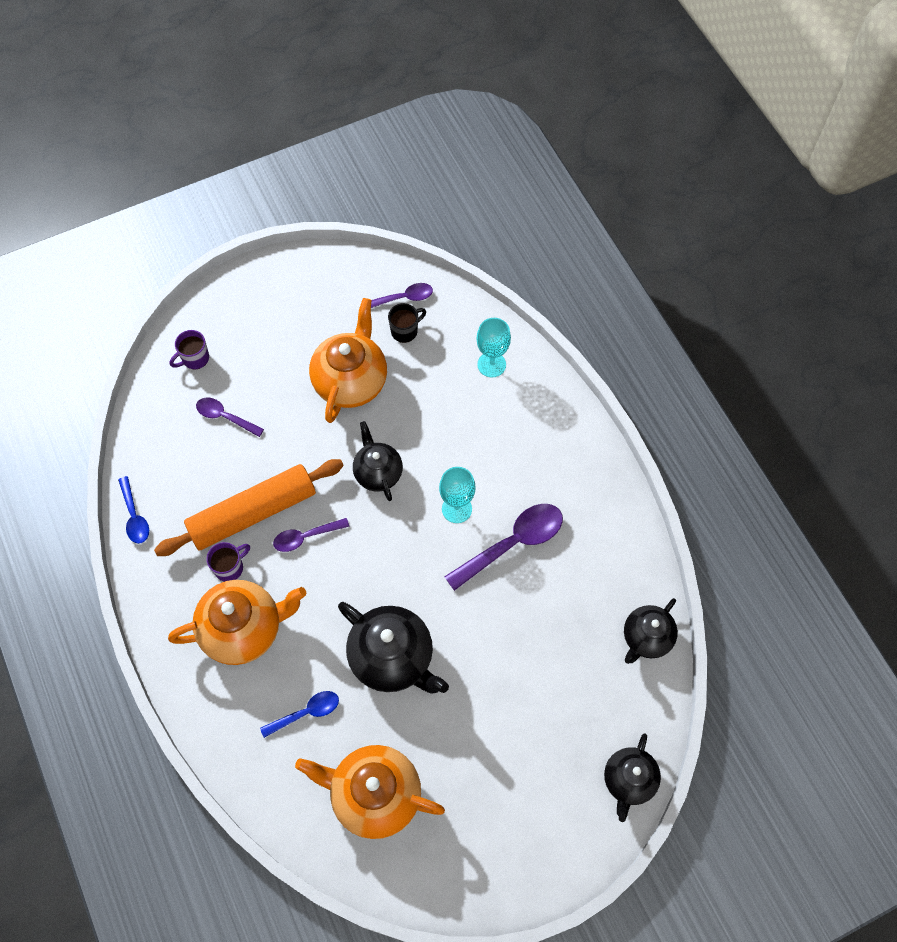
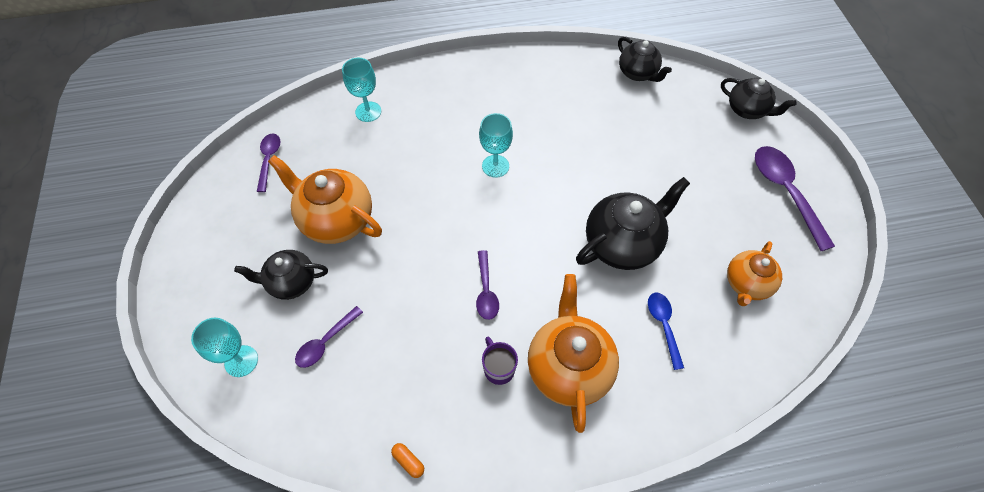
camera: 75 degrees left, 5 degrees down
(134, 516) = (408, 461): blue spoon -> orange capsule
(195, 359) = (241, 361): purple mug -> turquoise goblet
(253, 513) = (445, 335): orange rolling pin -> none
(374, 795) = (746, 284): orange teapot -> orange teapot, size x0.63
(378, 472) = (440, 217): black teapot -> black teapot (291, 282)
(405, 331) = (304, 166): black mug -> none
(512, 543) = (539, 135): purple spoon -> purple spoon (785, 192)

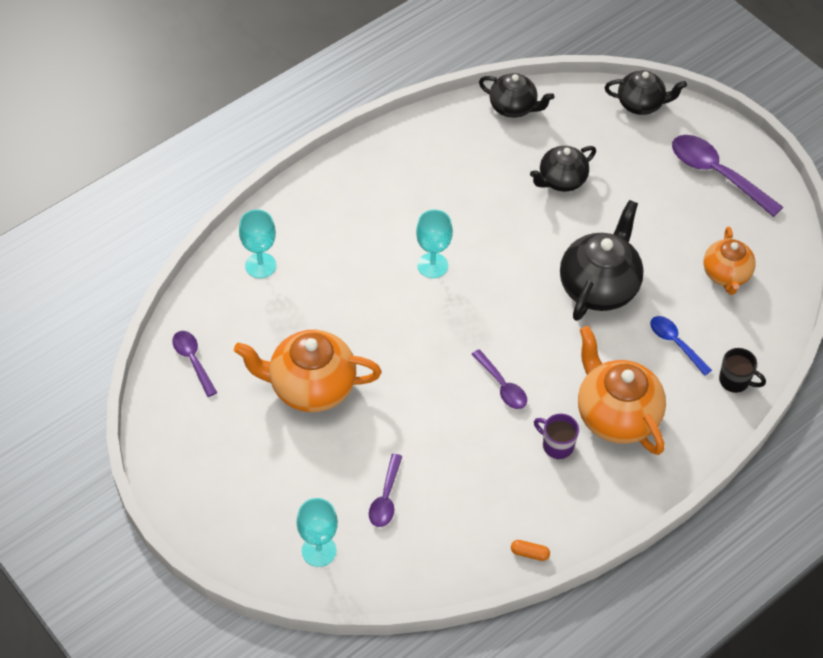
camera: 30 degrees left, 5 degrees down
(291, 282) = (311, 463): black teapot -> black teapot (561, 180)
(701, 389) = (735, 381): none -> black mug

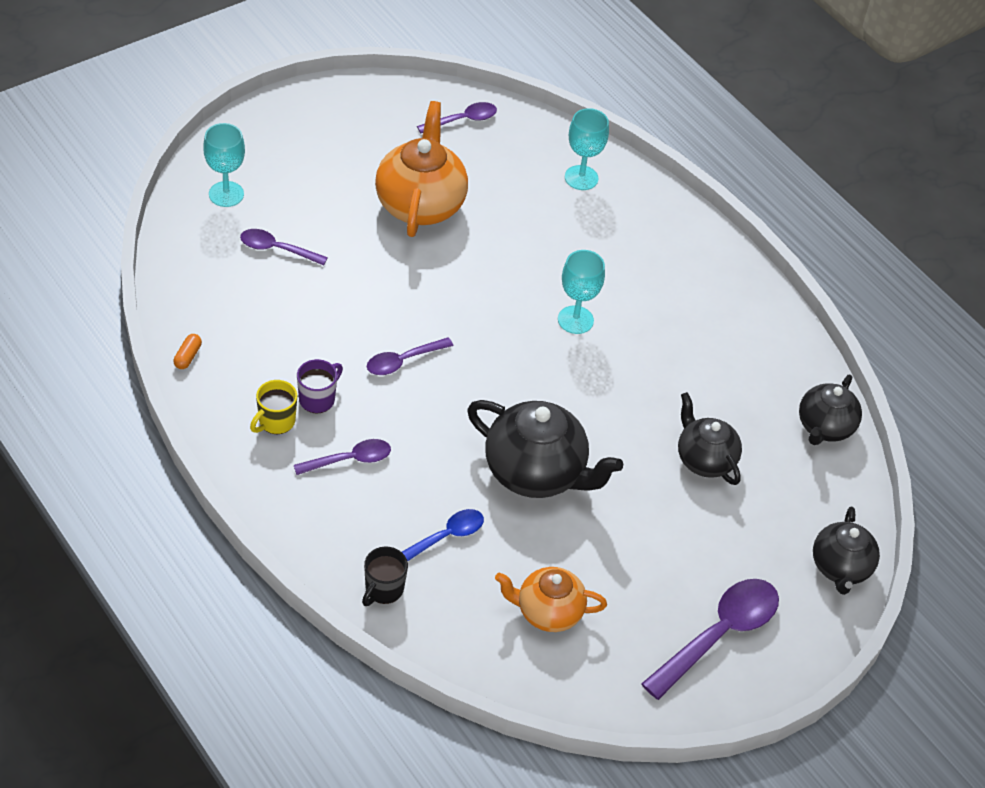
camera: 90 degrees right, 5 degrees down
(588, 474) = (276, 421): none -> yellow mug
(616, 415) = (349, 460): orange teapot -> purple spoon

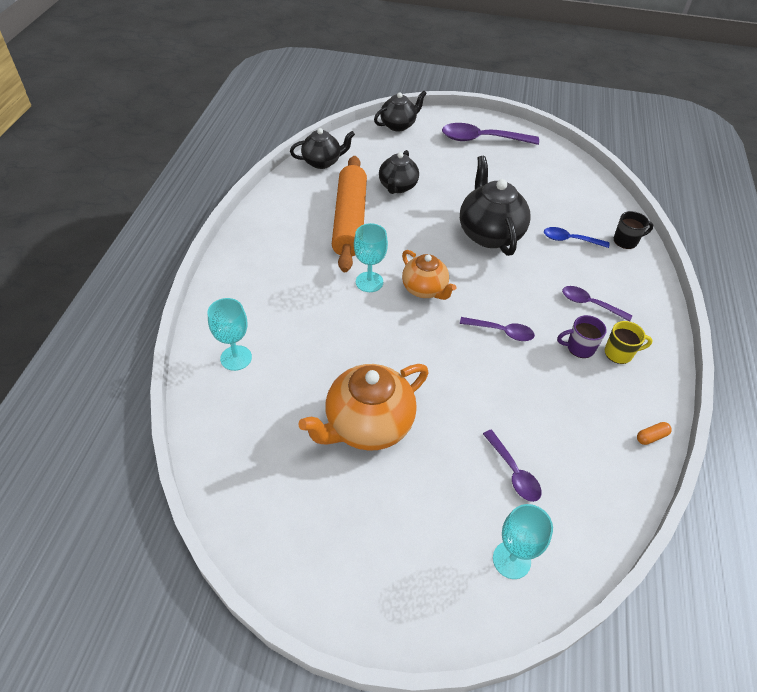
camera: 130 degrees left, 0 degrees up
(462, 120) = (245, 471): purple spoon -> none
(548, 612) = (550, 187): orange teapot -> orange teapot (425, 289)
(686, 373) = (350, 220): none -> orange rolling pin

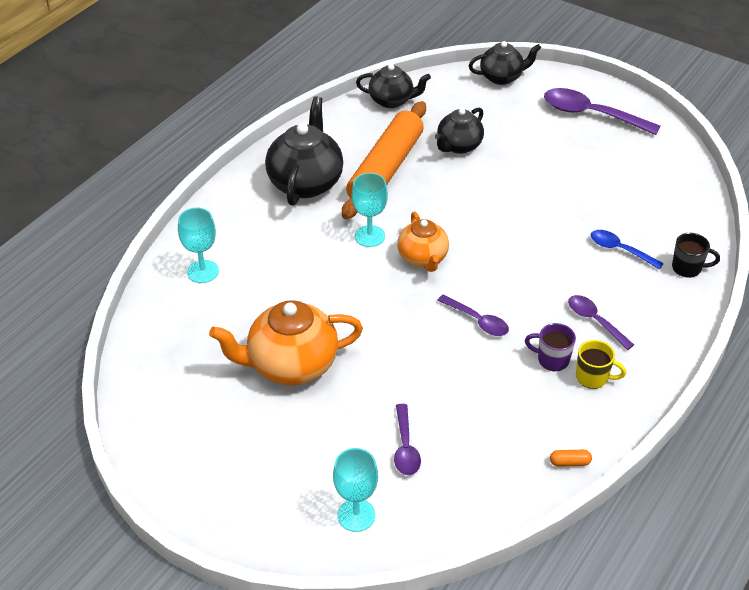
camera: 25 degrees right, 5 degrees down
(489, 234) = (530, 220): black teapot -> black teapot (306, 182)

